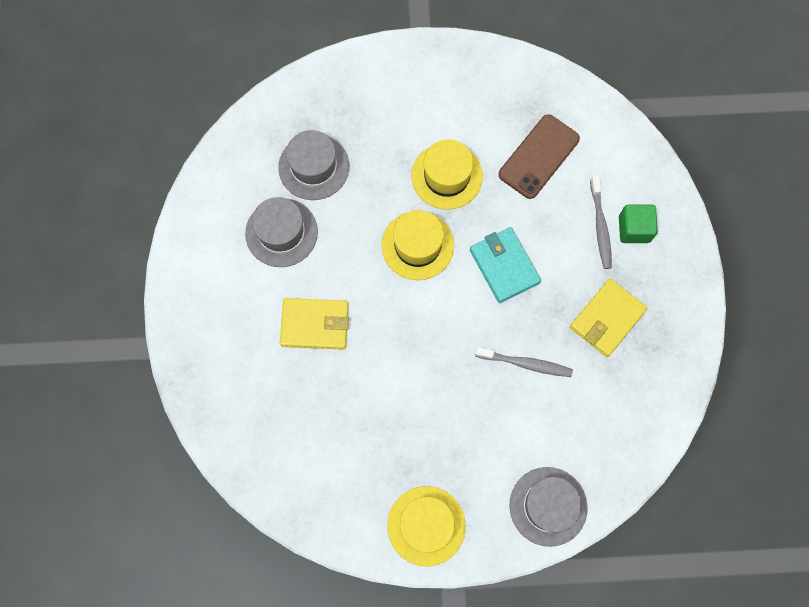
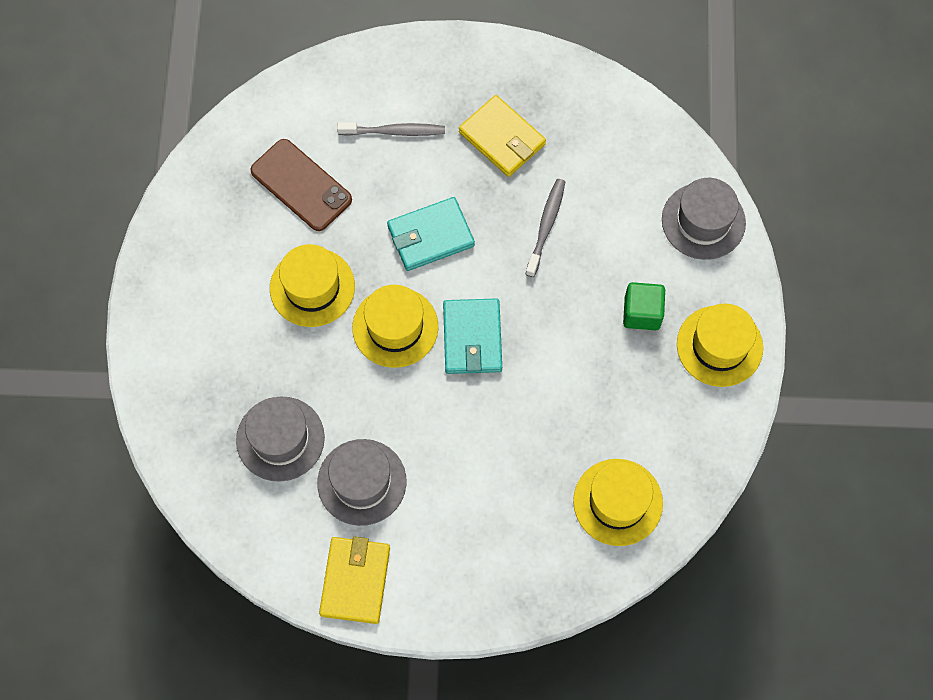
camera: 85 degrees left, 5 degrees down
(276, 441) = (618, 502): none -> yellow hat
(315, 325) = (481, 450): yellow wallet -> yellow wallet (355, 581)
(413, 309) = (472, 338): none -> turquoise wallet
(634, 229) = (401, 98): green cube -> green cube (642, 313)

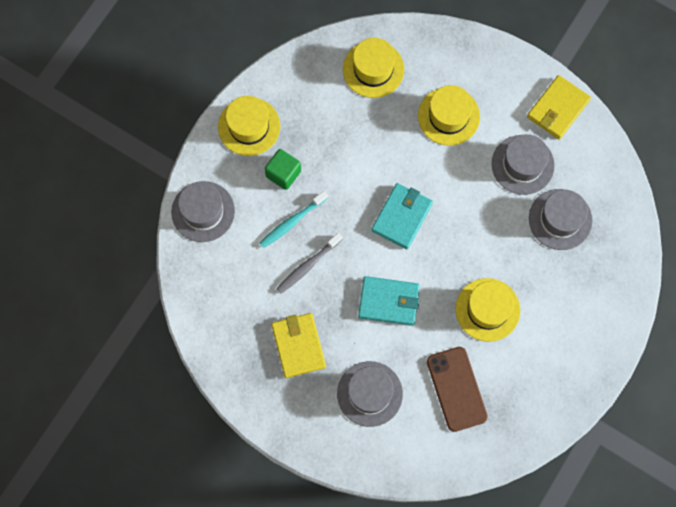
camera: 150 degrees left, 5 degrees up
(394, 131) = (369, 394): grey toothbrush -> grey hat
(395, 327) = (447, 252): yellow hat -> yellow hat (448, 116)
(595, 264) = (292, 222): none -> turquoise toothbrush

